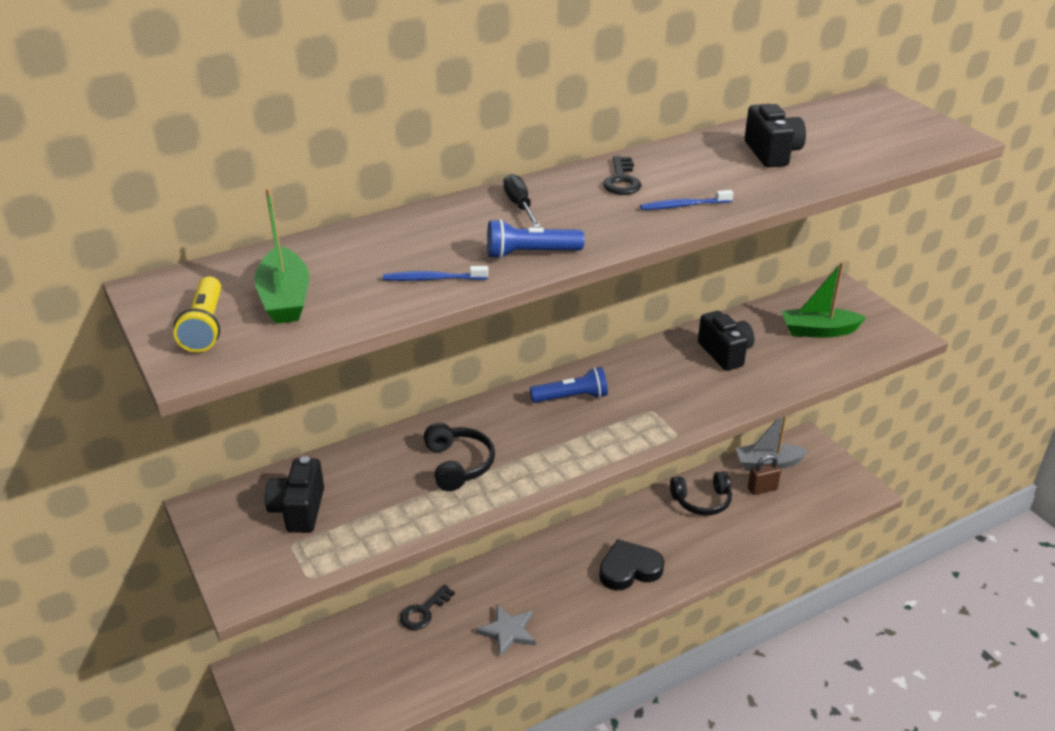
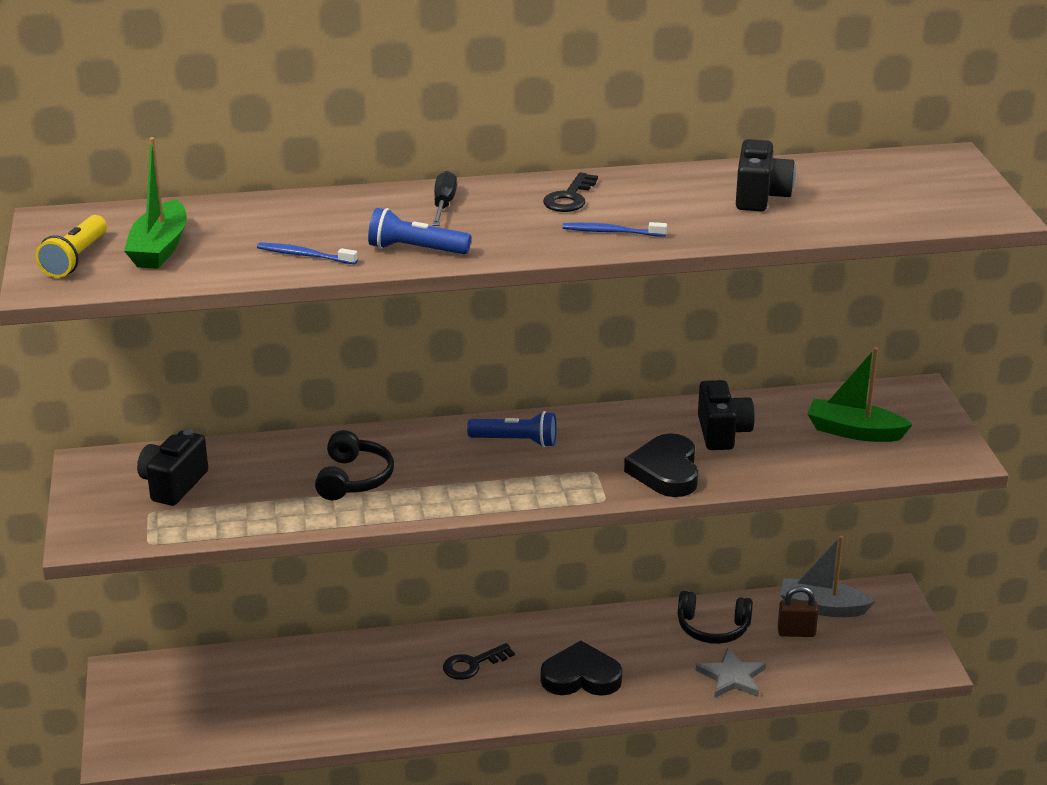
camera: 20 degrees right, 5 degrees down
(423, 611) = (329, 662): black key -> black key (472, 664)
(508, 631) = (408, 703): grey star -> grey star (732, 677)
(706, 397) = (666, 471): none -> black heart

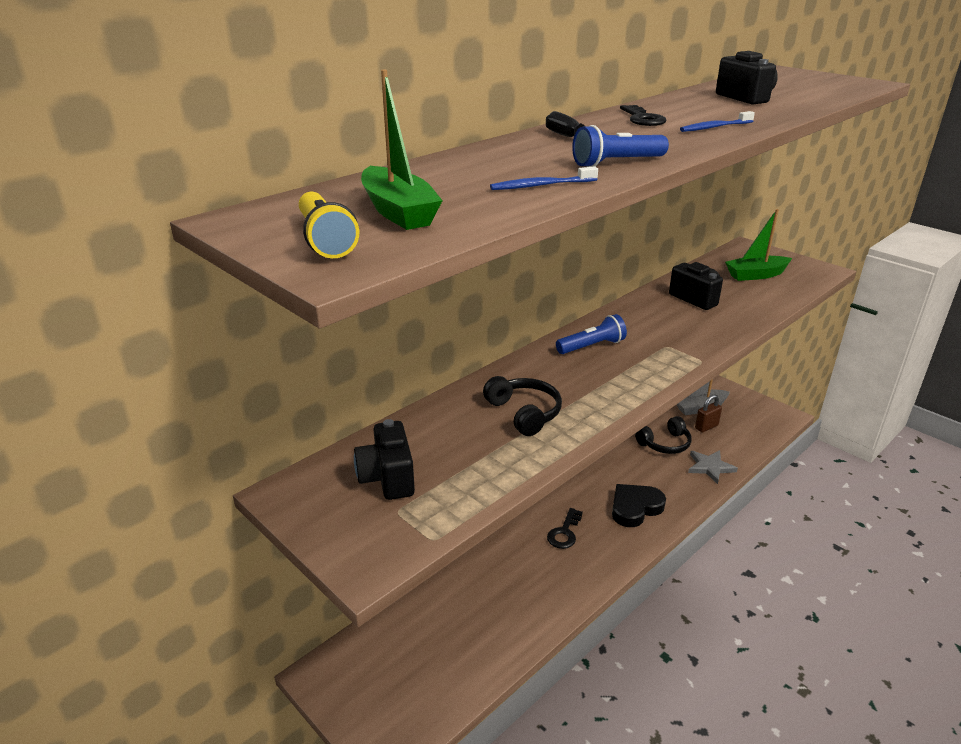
camera: 35 degrees left, 0 degrees up
(666, 471) = (705, 330): black heart -> none

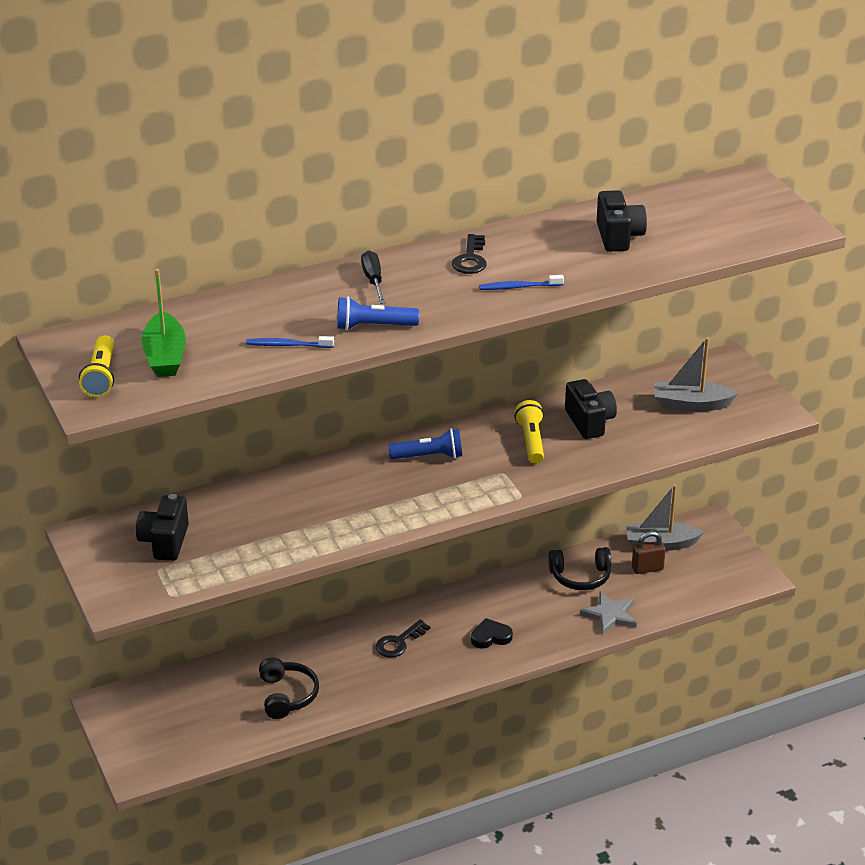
camera: 20 degrees right, 5 degrees up
(524, 413) = (312, 511): black headphones -> black headphones (287, 695)
(635, 508) = (490, 637): black heart -> black heart, size x0.63
(665, 319) = (531, 441): none -> yellow flashlight
(756, 275) = (691, 404): green boat -> grey boat

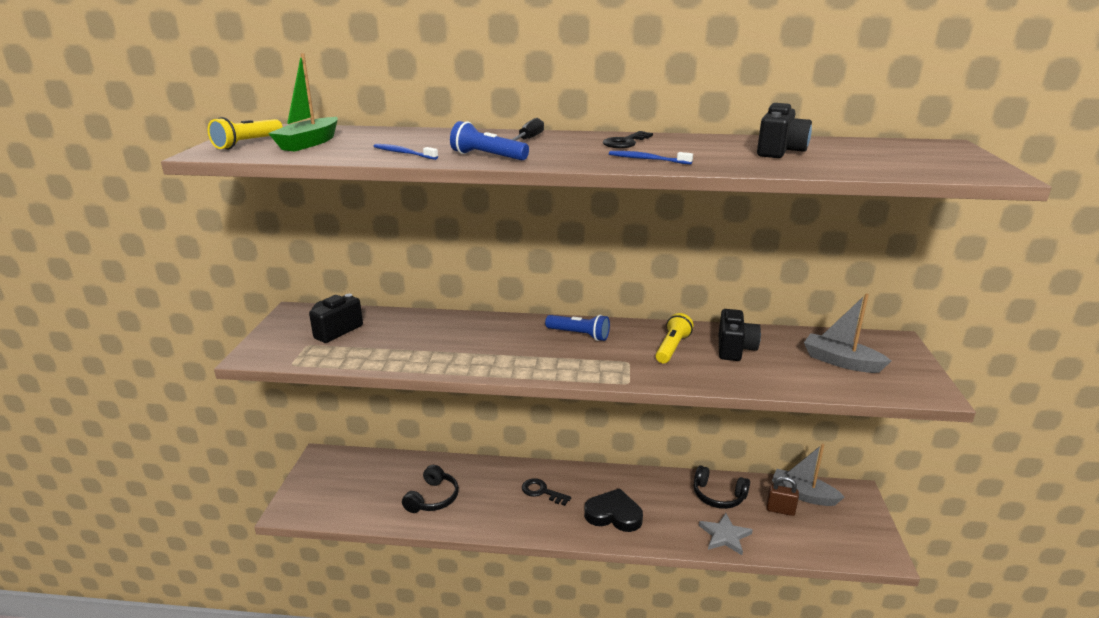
camera: 30 degrees right, 10 degrees down
(398, 642) = (542, 491): black key -> black key turned 45 degrees clockwise
(490, 637) = (613, 514): black heart -> black heart, size x1.60

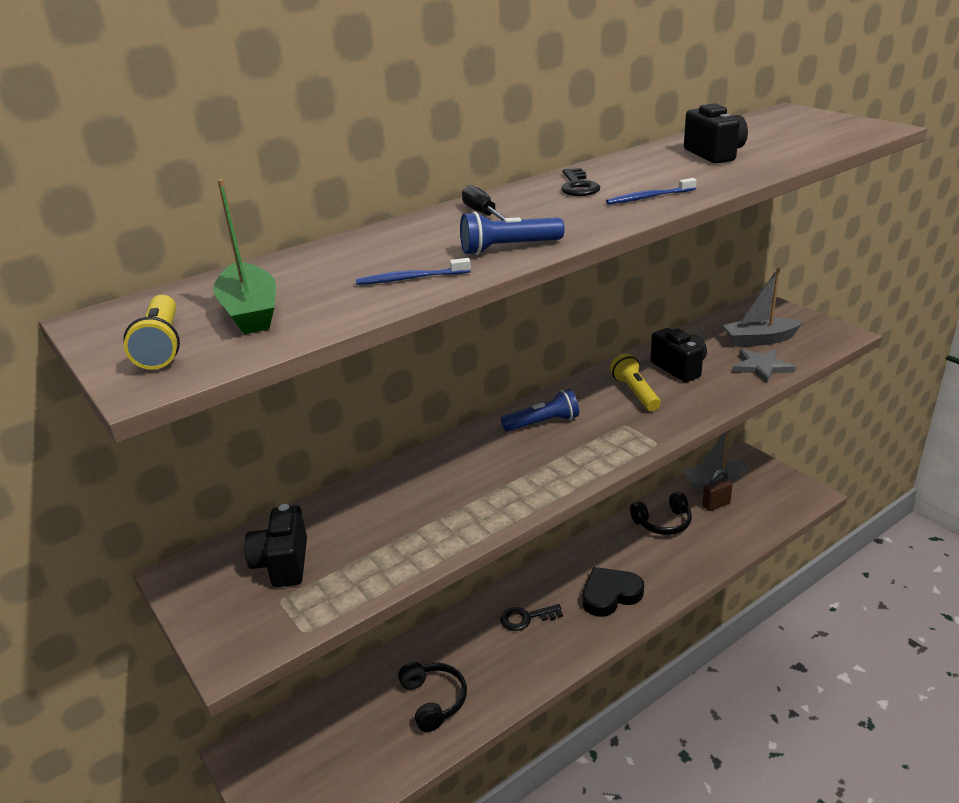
camera: 40 degrees left, 5 degrees up
(724, 535) = (707, 552): grey star -> grey star (761, 367)

